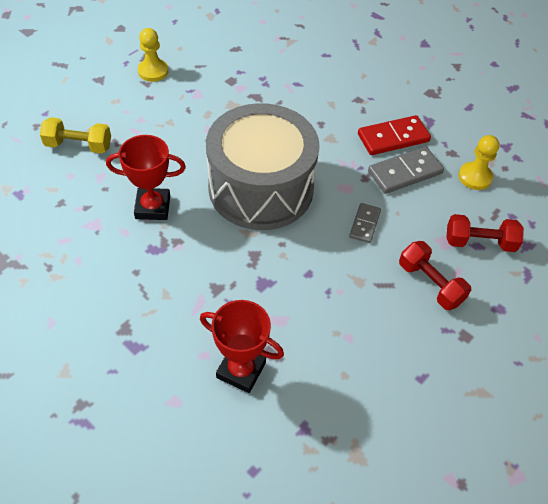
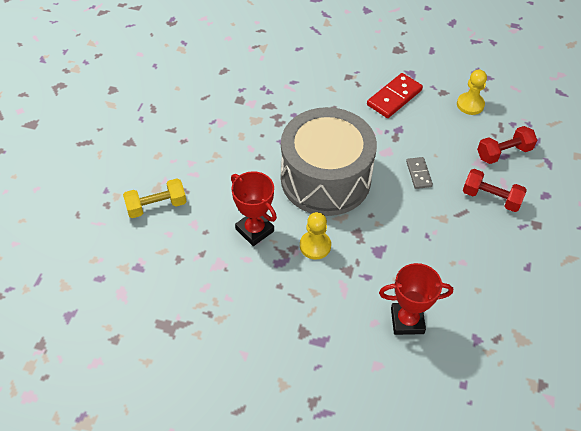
camera: 25 degrees left, 0 degrees up
(153, 71) = (170, 117): yellow pawn -> yellow pawn (315, 246)
(153, 207) = (254, 230): red trophy -> red trophy turned 75 degrees clockwise
(405, 172) = (420, 121): grey domino -> none

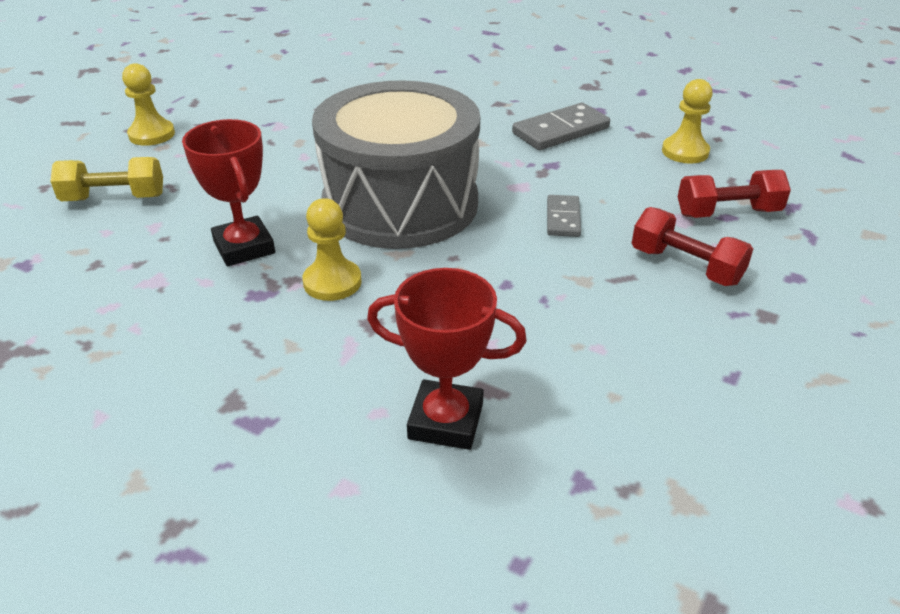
camera: 15 degrees right, 15 degrees down
(144, 145) = (152, 135): none -> yellow pawn
(394, 97) = (560, 131): red domino -> grey domino

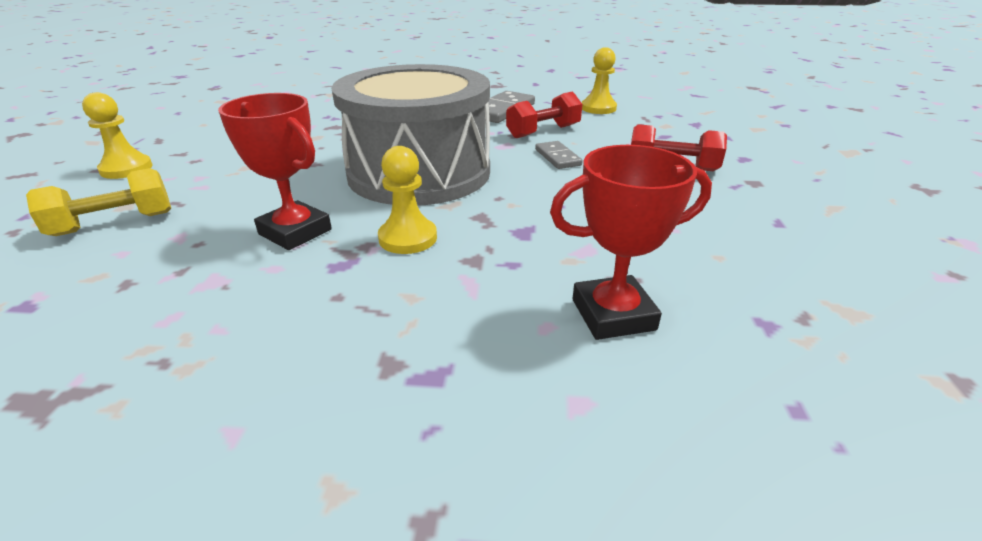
camera: 25 degrees left, 5 degrees down
(727, 213) = (662, 134): red dumbbell -> red dumbbell (543, 131)

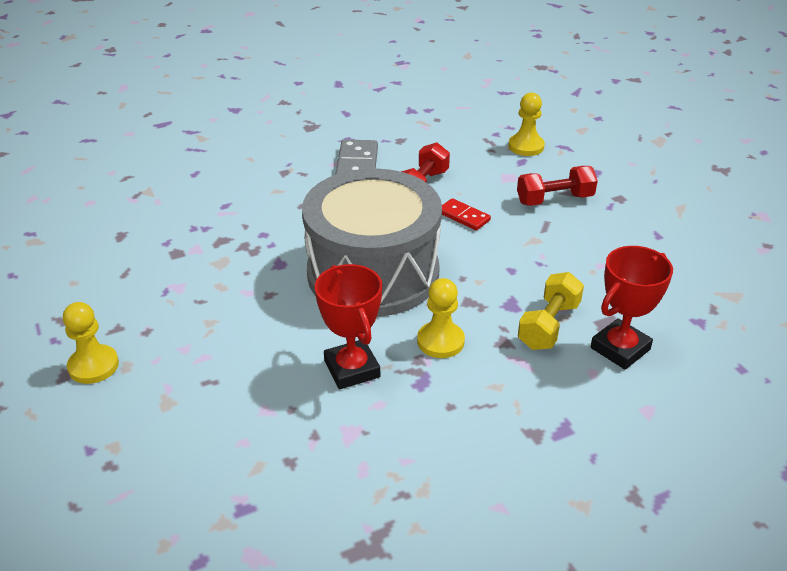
camera: 30 degrees left, 5 degrees up
(114, 224) = (189, 422): yellow dumbbell -> yellow dumbbell (549, 325)
(295, 232) = (352, 369): red trophy -> red trophy turned 60 degrees clockwise
(558, 157) = (463, 216): grey domino -> red domino
(598, 108) = (438, 137): yellow pawn -> yellow pawn (526, 146)

